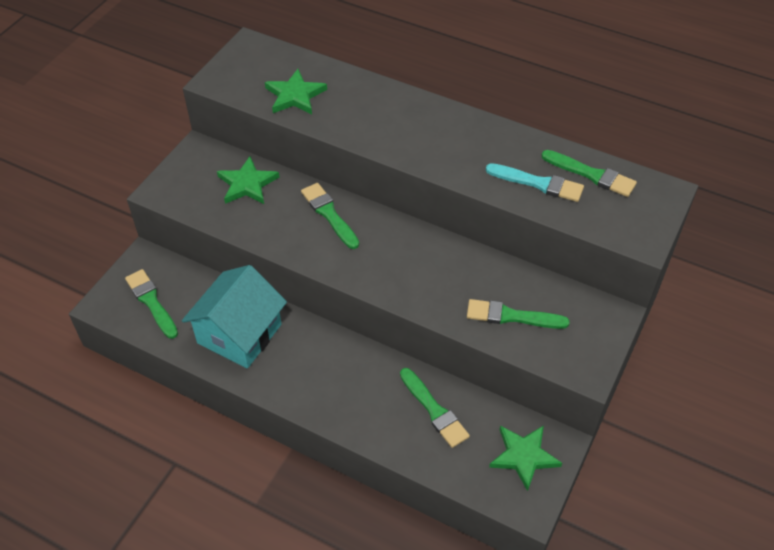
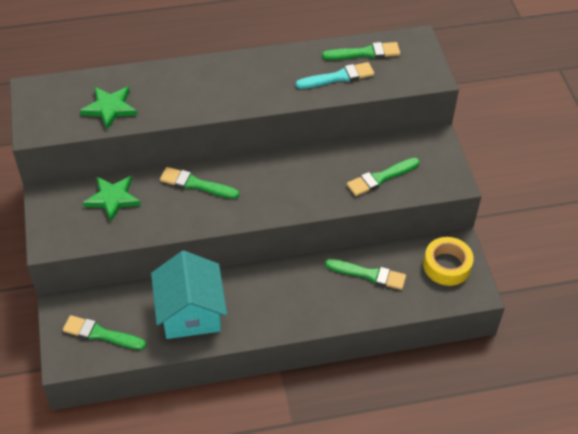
camera: 40 degrees left, 0 degrees up
(523, 456) = (447, 266): green star -> yellow tape

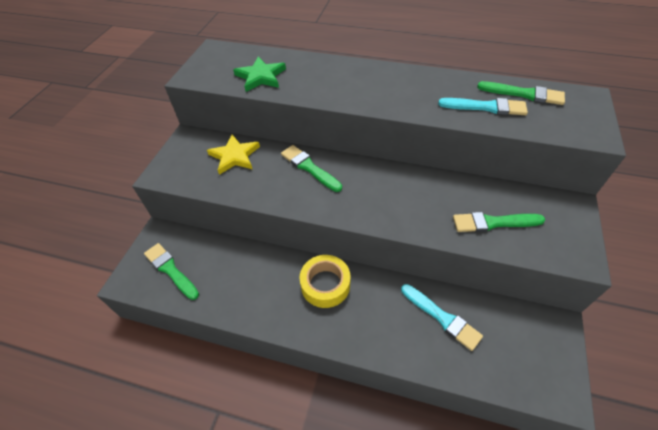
camera: 30 degrees right, 0 degrees up
(113, 198) = (234, 156): green star -> yellow star
(190, 312) = (253, 283): turquoise house -> none
(369, 274) = (442, 318): green brush -> turquoise brush
(447, 266) = (535, 345): yellow tape -> yellow tape (325, 285)

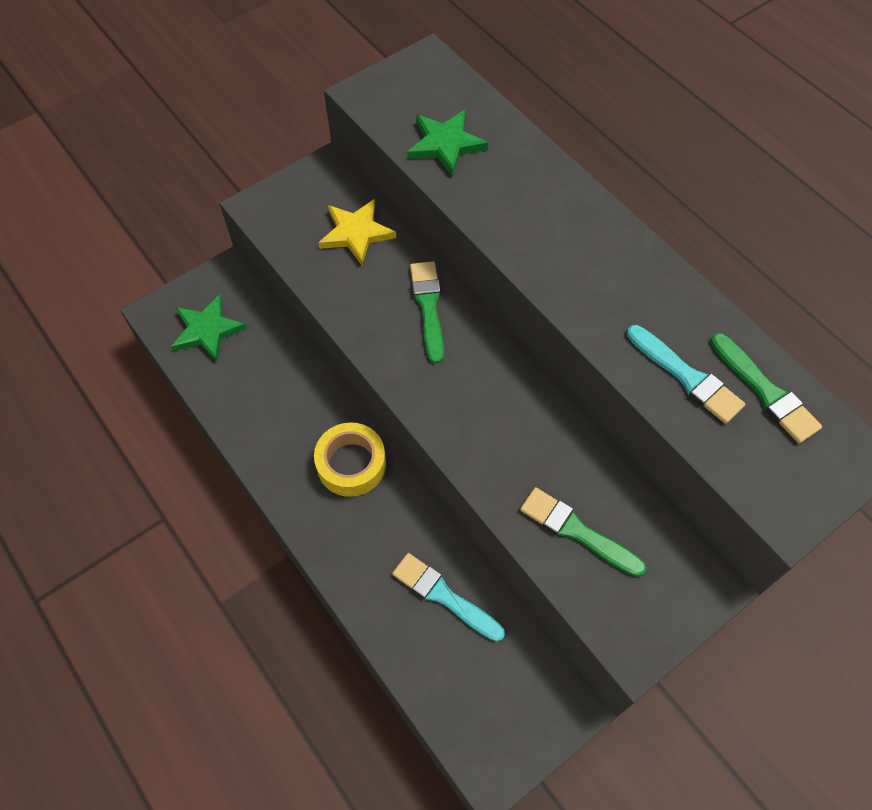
camera: 35 degrees right, 10 degrees up
(170, 270) = (207, 330): green brush -> green star
(442, 318) = (444, 596): turquoise brush -> turquoise brush turned 135 degrees clockwise

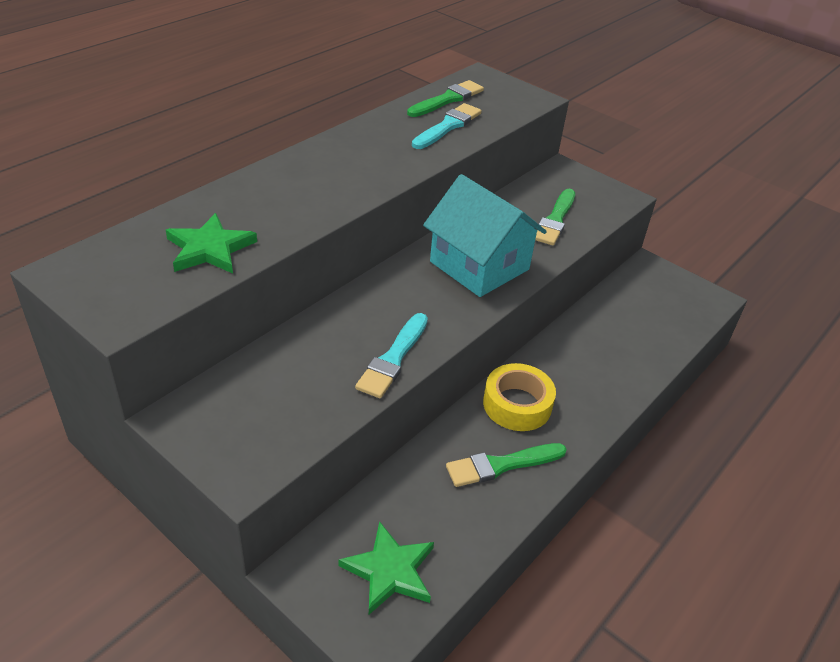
camera: 105 degrees left, 20 degrees down
(356, 233) = (280, 374): yellow star -> none
(428, 307) = (370, 310): green brush -> green brush (501, 465)
(444, 596) = (607, 332): turquoise brush -> turquoise brush (393, 359)
(489, 419) = (479, 266): none -> turquoise house

